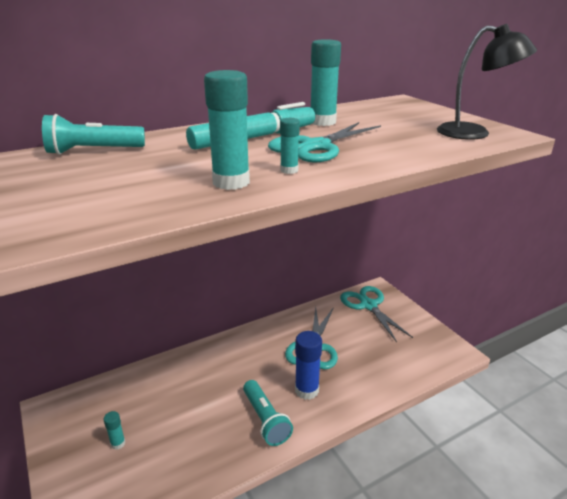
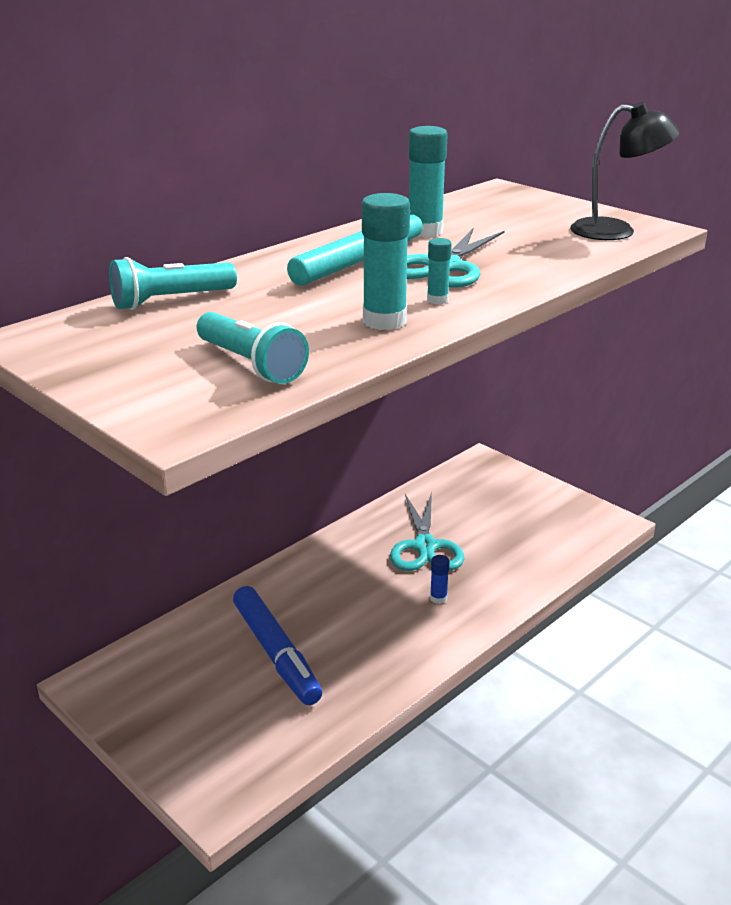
camera: 15 degrees left, 0 degrees up
(118, 443) = (216, 702): turquoise glue stick -> none
(176, 412) = (276, 653): none -> blue marker
(265, 420) = (400, 640): turquoise flashlight -> turquoise flashlight (251, 364)
(306, 390) = (438, 598): blue glue stick -> blue glue stick, size x0.52
(368, 305) = (477, 483): turquoise scissors -> none

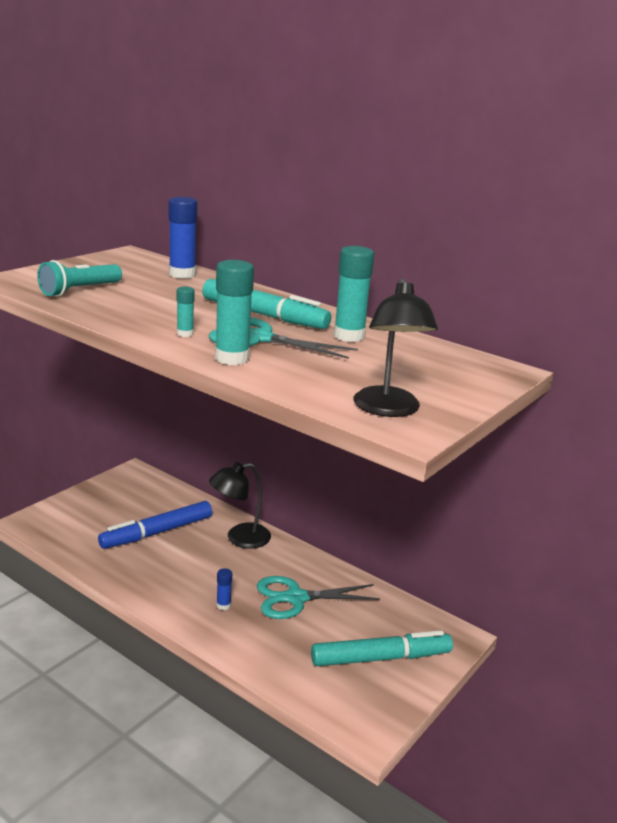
camera: 80 degrees right, 5 degrees down
(170, 301) = (182, 274): turquoise flashlight -> blue glue stick
(301, 580) = (239, 538): none -> black lamp
(384, 321) = (144, 319): turquoise glue stick -> turquoise glue stick (232, 358)
(517, 505) = (381, 658): none -> turquoise marker

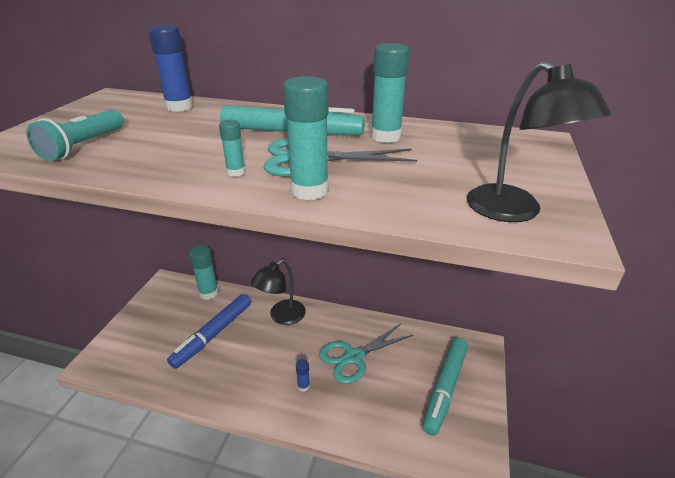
camera: 20 degrees left, 10 degrees up
(174, 494) = (208, 293): none -> turquoise glue stick
(381, 658) = (445, 388): turquoise marker -> turquoise marker turned 150 degrees clockwise

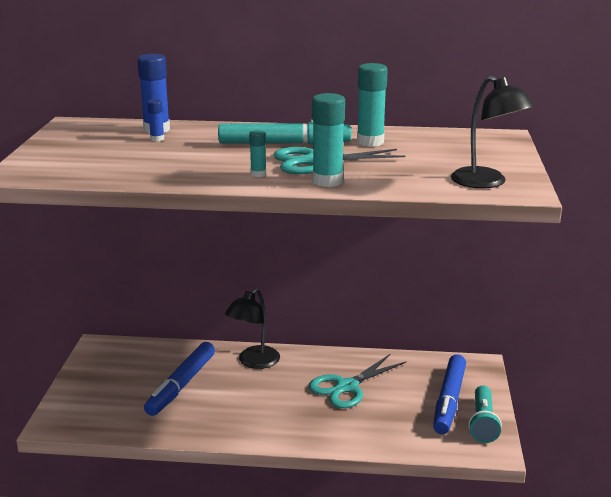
camera: 10 degrees left, 10 degrees down
(83, 146) = (102, 165): turquoise flashlight -> turquoise flashlight (482, 423)
(208, 293) = (157, 350): turquoise glue stick -> none
(303, 386) = (301, 415): blue glue stick -> blue glue stick (157, 139)
(445, 388) = (449, 401): turquoise marker -> blue marker

